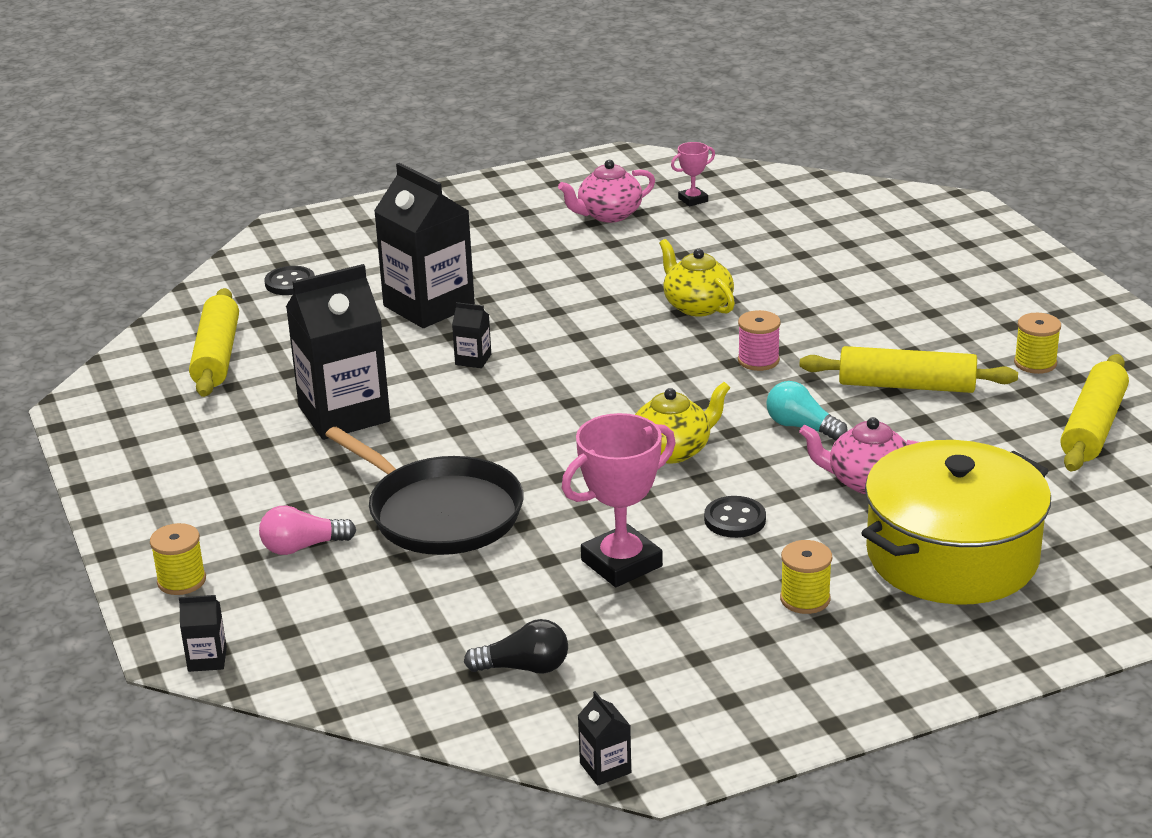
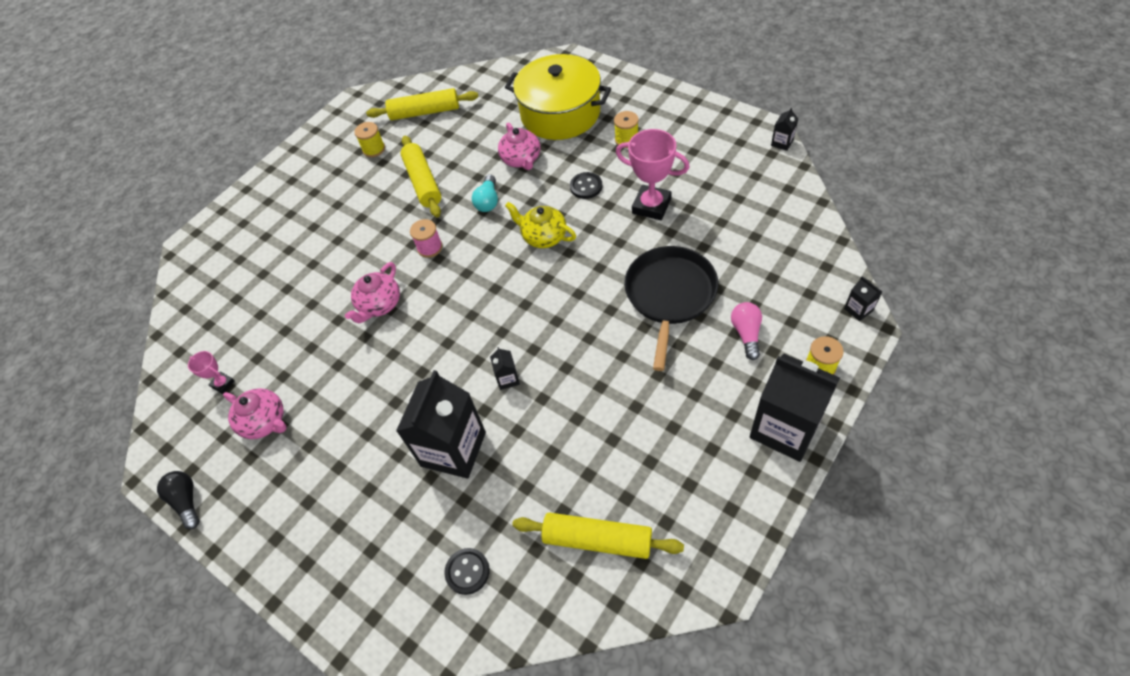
camera: 115 degrees left, 25 degrees up
(217, 356) = (597, 539): yellow rolling pin -> yellow rolling pin turned 45 degrees clockwise
(302, 547) = (746, 334): pink light bulb -> pink light bulb turned 135 degrees counterclockwise
(344, 414) = (613, 405): black carton -> black carton (785, 428)
(524, 668) = (750, 197): black light bulb -> black light bulb (187, 501)
(697, 306) = (379, 305): yellow teapot -> pink teapot

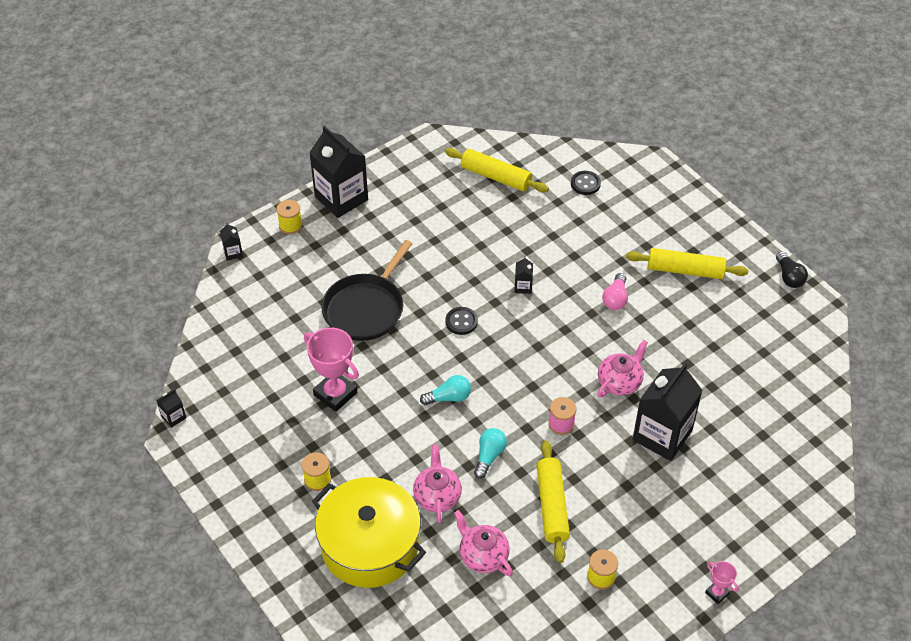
camera: 170 degrees left, 5 degrees down
(223, 384) = (768, 356): pink trophy -> pink trophy (717, 593)
(265, 422) = (728, 314): pink teapot -> pink teapot (483, 555)
(425, 112) = (528, 613): yellow rolling pin -> yellow rolling pin (685, 270)
(453, 449) = (578, 252): black carton -> black carton (662, 435)
(543, 236) = (449, 397): yellow teapot -> turquoise light bulb
(586, 186) = (385, 437): black button -> black button (461, 322)
(746, 334) = (326, 262): pink light bulb -> pink light bulb (615, 299)

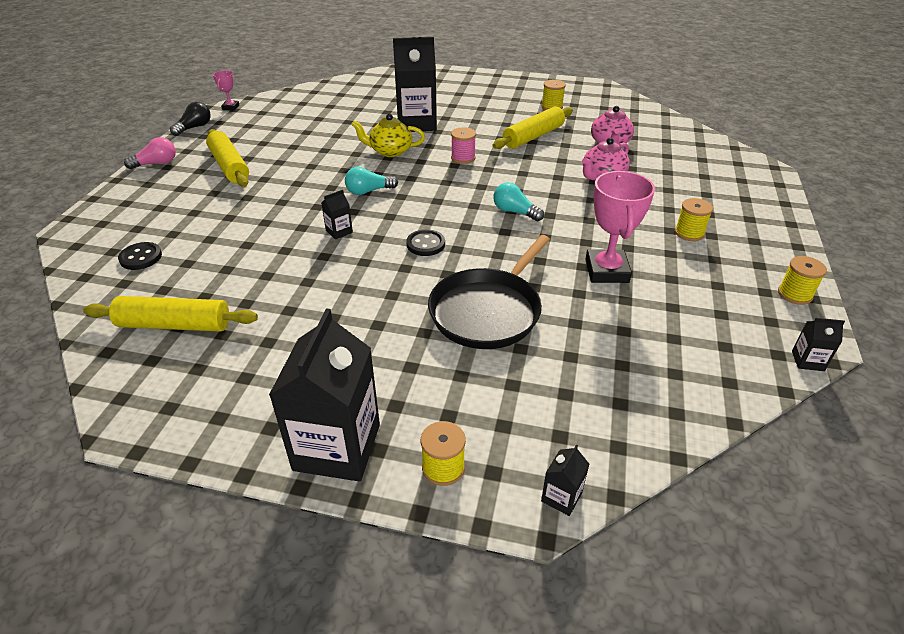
camera: 130 degrees left, 10 degrees down
(210, 471) = (795, 294): none -> yellow spool
(366, 308) = (488, 311): black pan -> black pan turned 135 degrees clockwise
(370, 545) = (685, 184): yellow pot -> none
(489, 456) = (536, 172): turquoise light bulb -> turquoise light bulb (368, 191)
(496, 177) = (175, 325): yellow rolling pin -> yellow rolling pin turned 75 degrees counterclockwise
(615, 299) = (300, 183): pink light bulb -> pink light bulb (156, 163)
(620, 382) = (390, 151): pink teapot -> yellow teapot
(717, 593) = (503, 78): pink trophy -> pink trophy (230, 107)

